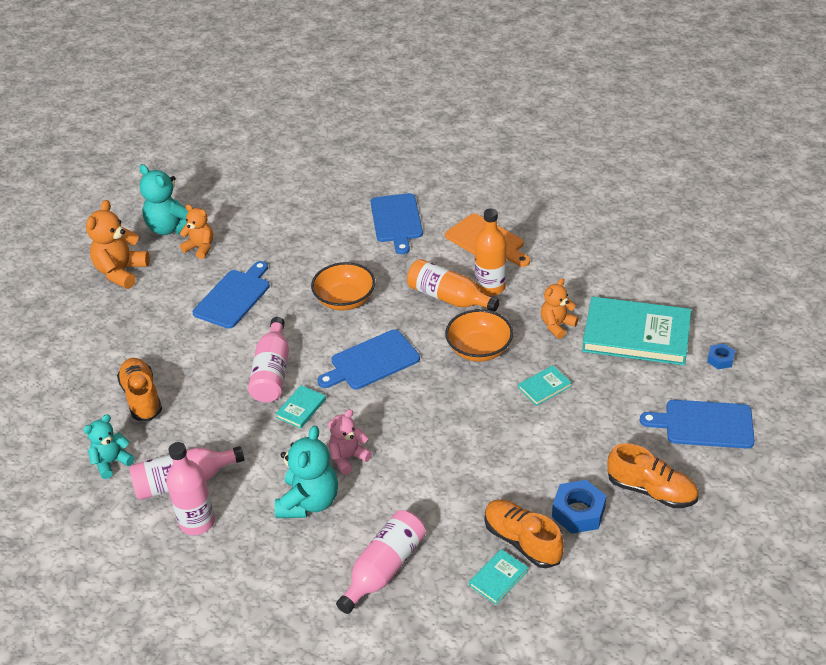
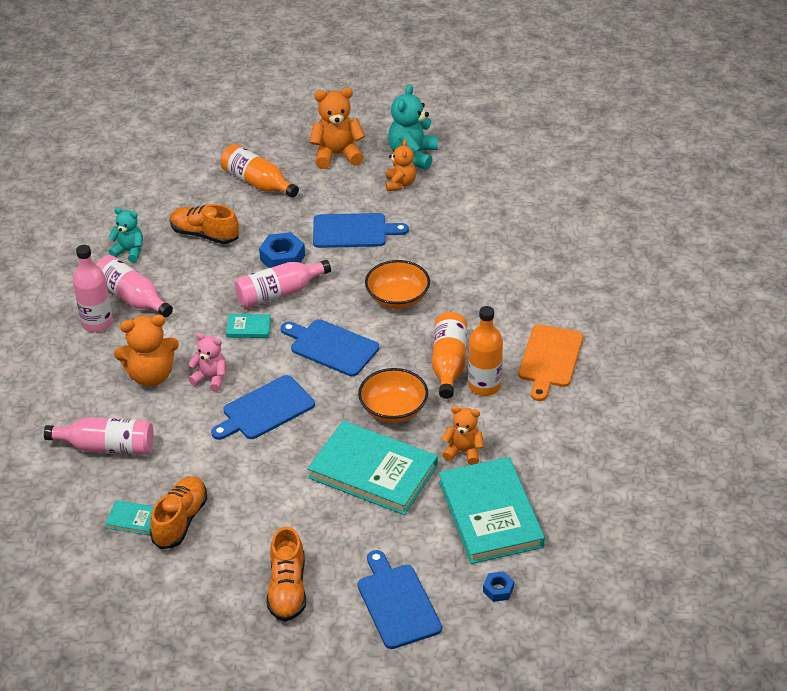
camera: 60 degrees right, 0 degrees up
(105, 336) = (257, 182): none -> orange bottle
(142, 397) = (204, 234): orange shoe -> orange shoe turned 105 degrees counterclockwise
(309, 502) = (151, 375): turquoise teddy bear -> orange teddy bear
(396, 220) = (532, 286): blue cutting board -> blue cutting board (265, 409)
(544, 387) = (373, 471): turquoise book -> turquoise book, size x2.35
(578, 512) = (233, 546): blue nut -> blue nut (282, 258)

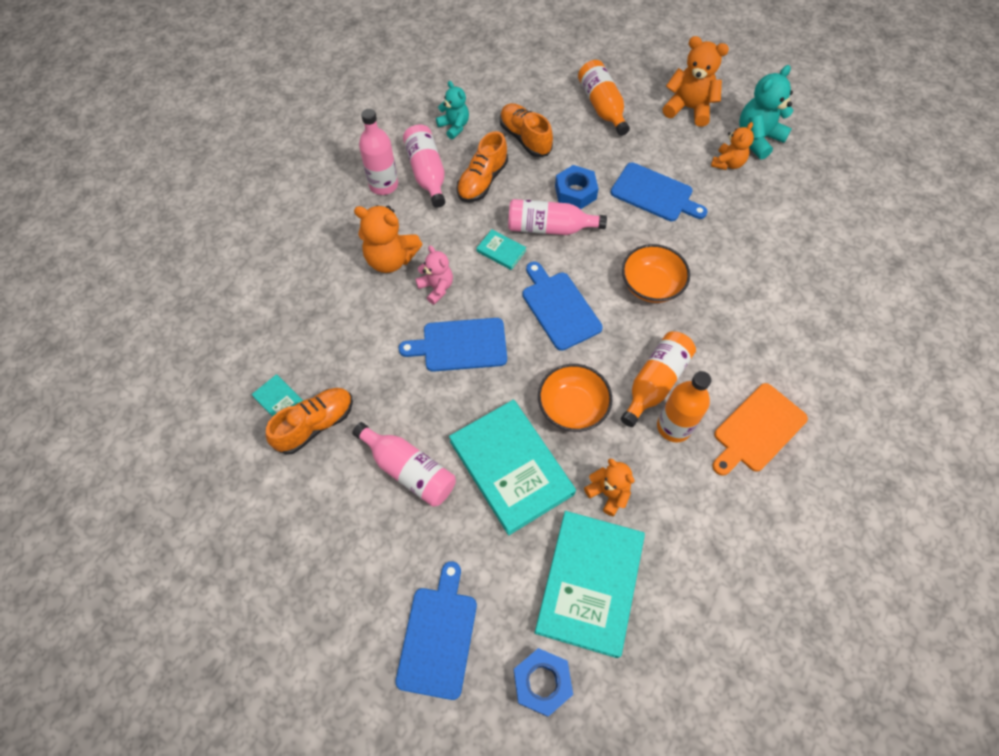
camera: 30 degrees right, 20 degrees up
(107, 447) = (309, 313): pink bottle -> pink bottle (409, 470)
(287, 589) = (354, 556): orange shoe -> orange shoe (482, 181)
(498, 589) = (542, 682): blue nut -> blue nut, size x1.75

